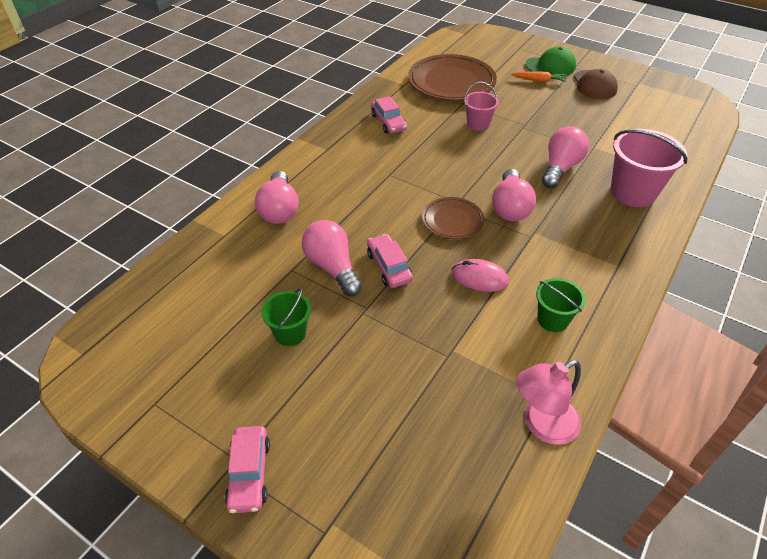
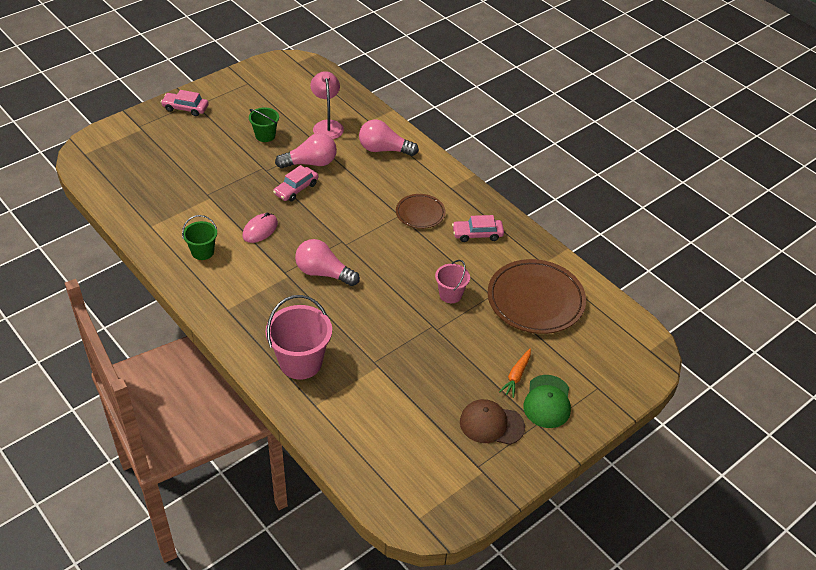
camera: 105 degrees right, 0 degrees up
(389, 267) = (296, 189): pink car -> pink car turned 135 degrees clockwise
(452, 221) = (325, 234): brown plate -> brown plate (420, 213)
(542, 425) = (136, 217): pink lamp -> pink lamp (327, 125)
(560, 168) = (358, 326): pink light bulb -> none

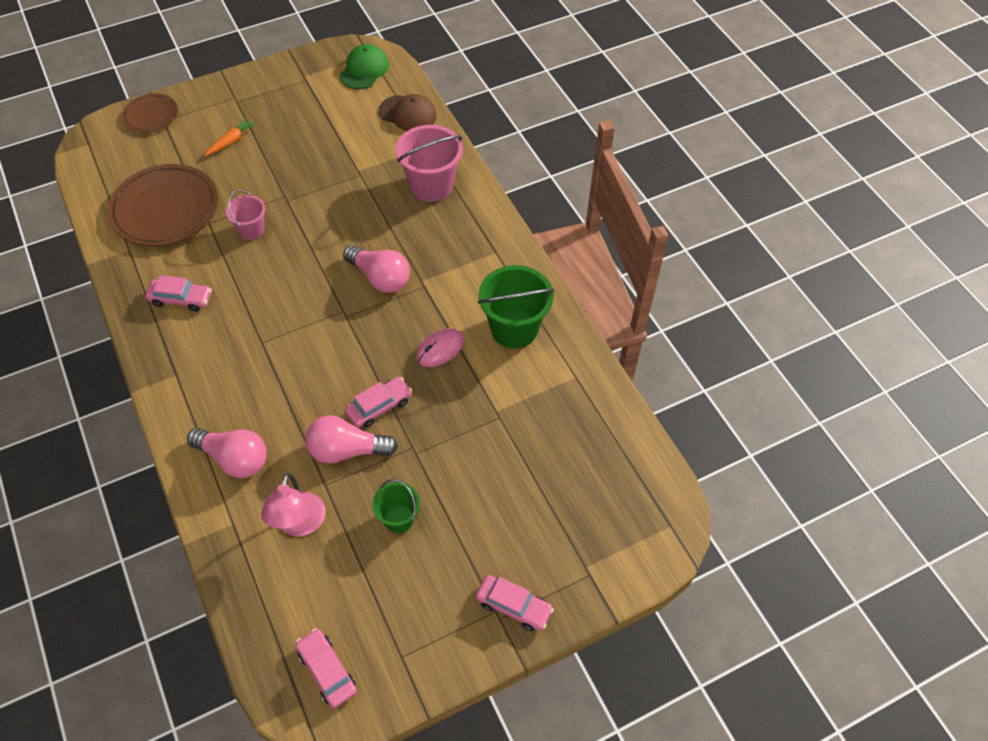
camera: 165 degrees left, 10 degrees up
(202, 252) = (514, 328): green bucket -> green bucket, size x1.74
(287, 74) = (327, 670): none -> pink car
(420, 213) = (234, 340): brown plate -> brown plate (151, 115)
(491, 424) = (277, 107): brown cap -> brown cap (408, 114)
(547, 402) = (216, 116): green cap -> green cap (364, 70)

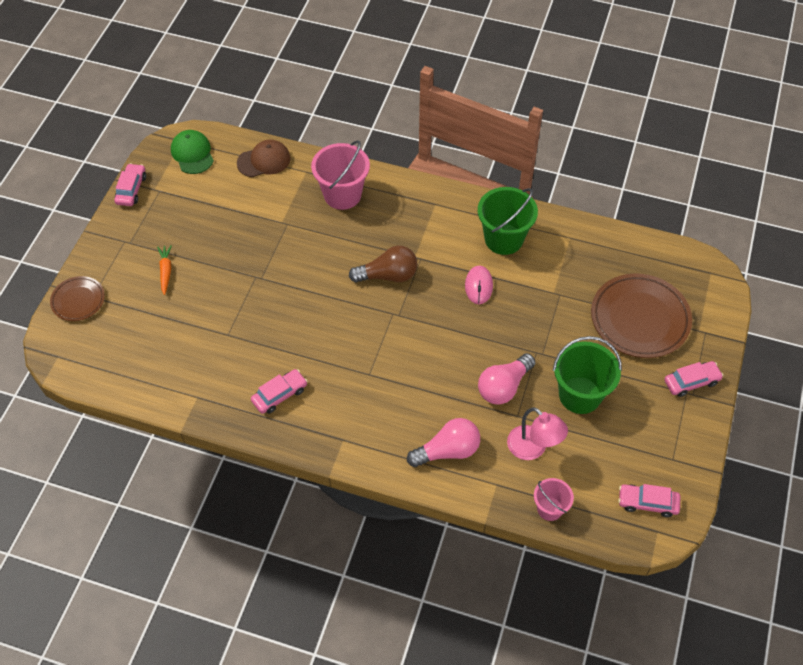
camera: 45 degrees left, 0 degrees up
(165, 209) = (184, 351): brown plate -> brown plate (639, 319)
(251, 230) = (264, 315): pink bucket -> pink bucket (550, 508)
(379, 406) = (489, 347): pink car -> pink car (131, 189)
(380, 278) = (388, 275): pink light bulb -> brown light bulb
(398, 518) = (580, 395): green bucket -> green bucket, size x1.74

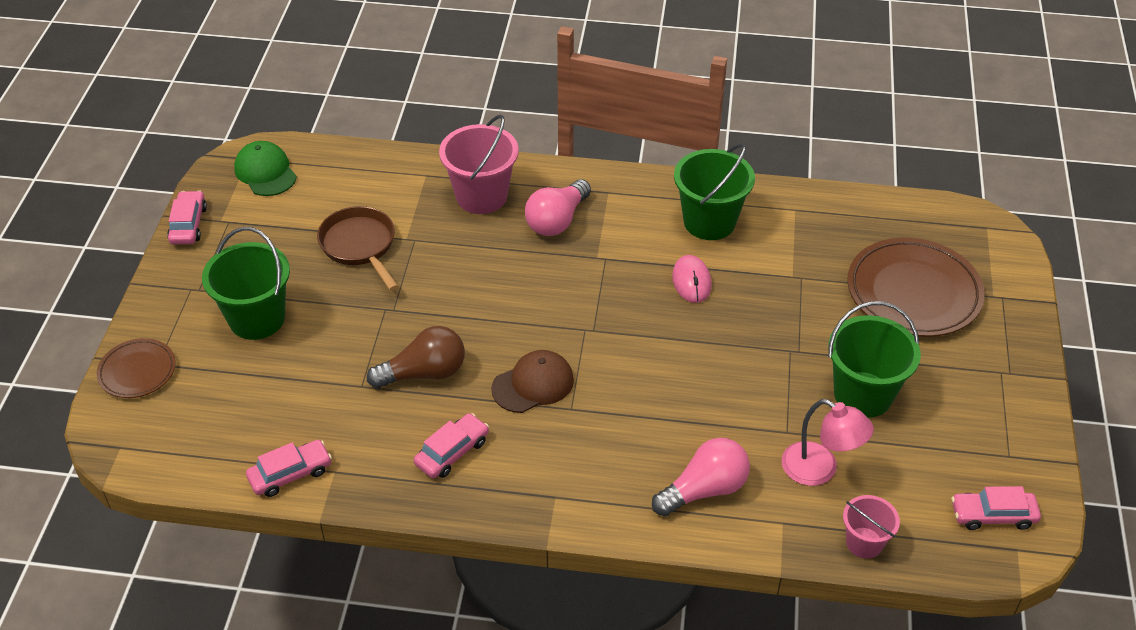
camera: 10 degrees left, 10 degrees down
(166, 271) = (257, 319): orange carrot -> green bucket
(248, 223) = (360, 246): none -> brown pan
(264, 161) = (365, 169): brown cap -> brown cap (533, 384)
(388, 275) = (566, 284): brown light bulb -> brown light bulb (424, 373)
(504, 386) = (759, 398): pink light bulb -> pink light bulb (557, 220)
(691, 382) = (1003, 358): pink car -> pink car (290, 474)

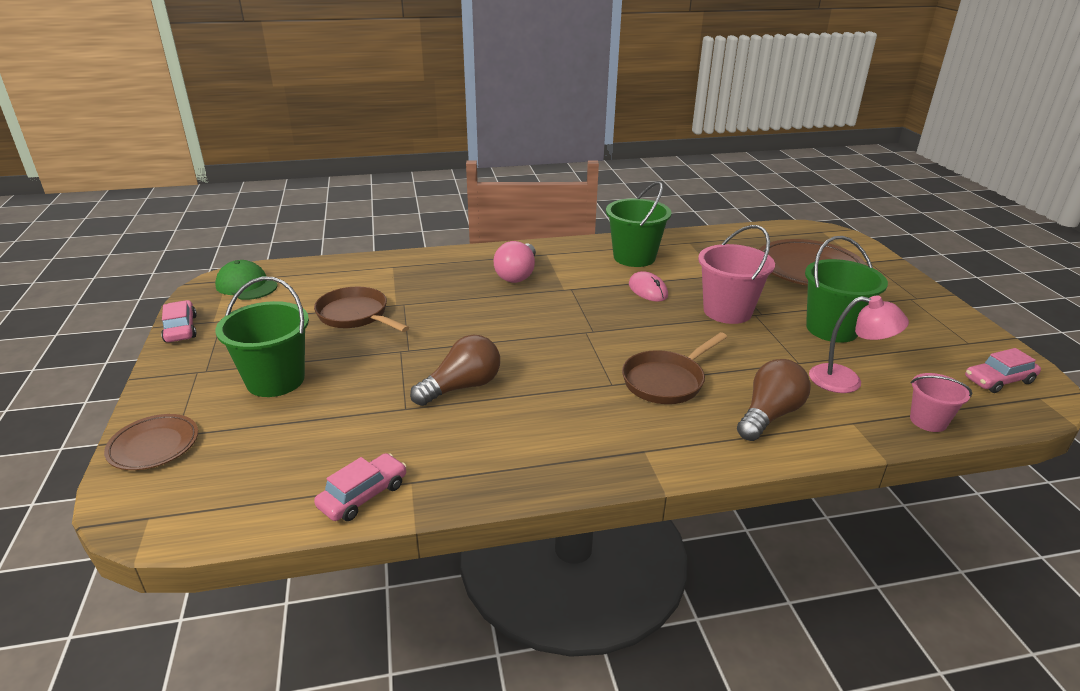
camera: 20 degrees left, 15 degrees down
(452, 452) = (524, 439): pink car -> none
(481, 196) = (446, 271): pink bucket -> pink bucket (727, 311)
(533, 384) = (567, 375): brown cap -> none
(629, 419) = (666, 381): none -> brown pan
(704, 490) = (769, 415): pink light bulb -> brown light bulb

